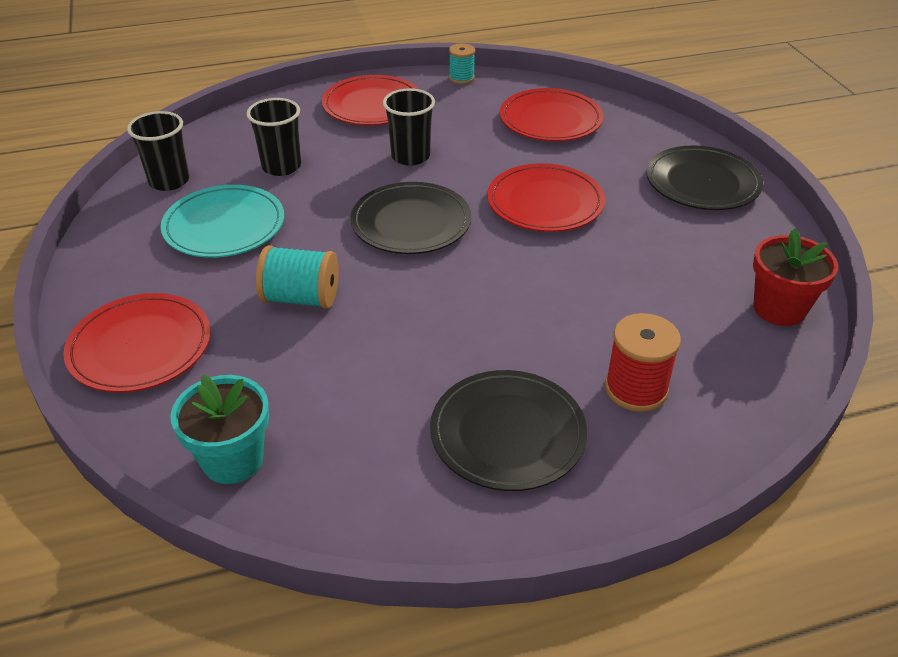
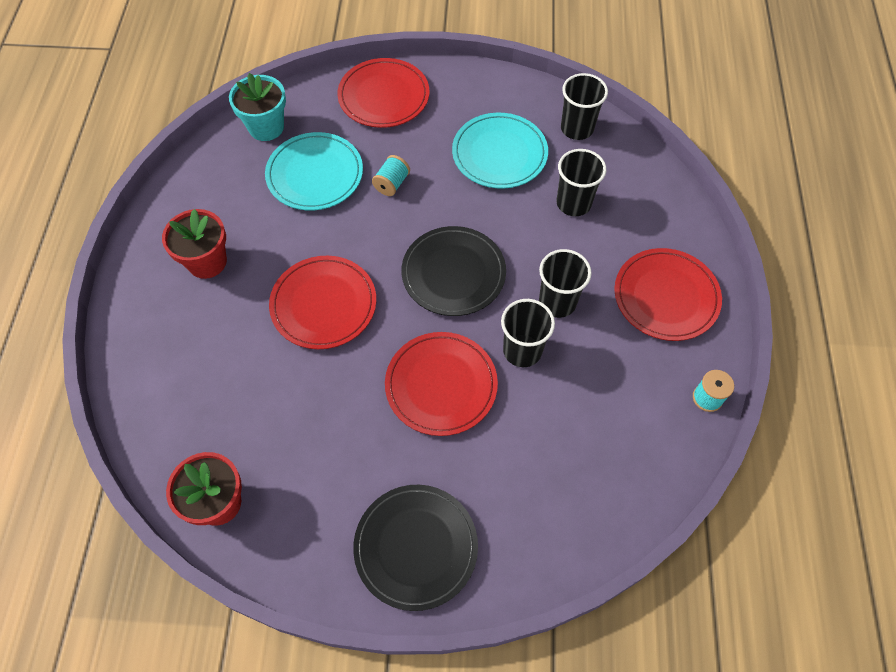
camera: 110 degrees right, 20 degrees up
(301, 298) = (391, 184): turquoise spool -> turquoise spool, size x0.63
(310, 373) = (315, 174): none -> turquoise plate
(476, 166) = (522, 350): none -> black cup
(507, 434) = (207, 262): black plate -> red flower pot
(550, 120) = (587, 453): red plate -> red plate (323, 304)
(636, 389) = (199, 351): red spool -> none

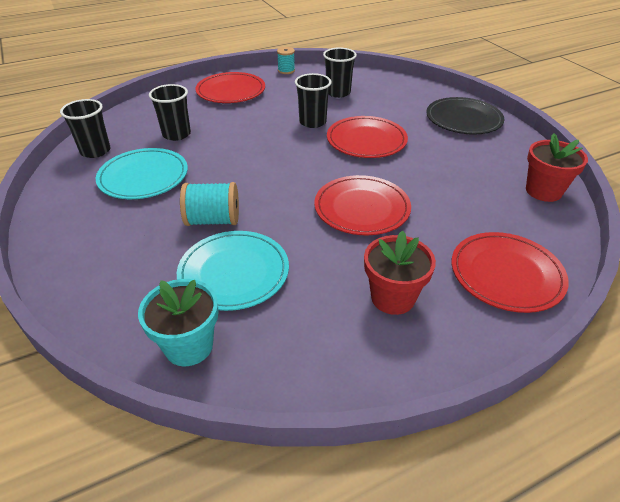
camera: 120 degrees left, 20 degrees down
(384, 96) = (96, 269): red plate -> red plate (506, 274)
(391, 184) = (213, 220): turquoise spool -> turquoise spool, size x1.58
(453, 273) = (279, 162): black plate -> none
(557, 302) = (266, 120): black cup -> black cup (338, 93)

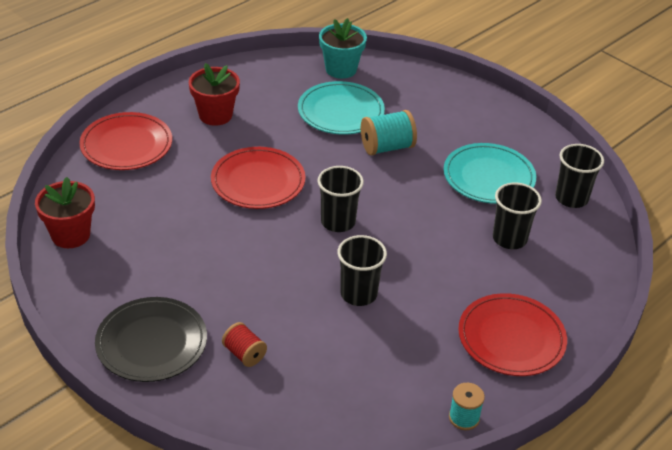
camera: 160 degrees right, 0 degrees up
(338, 93) = (350, 370): black cup -> black cup (338, 222)
(366, 140) = (278, 273): red plate -> none
(402, 107) = (244, 354): none -> red spool

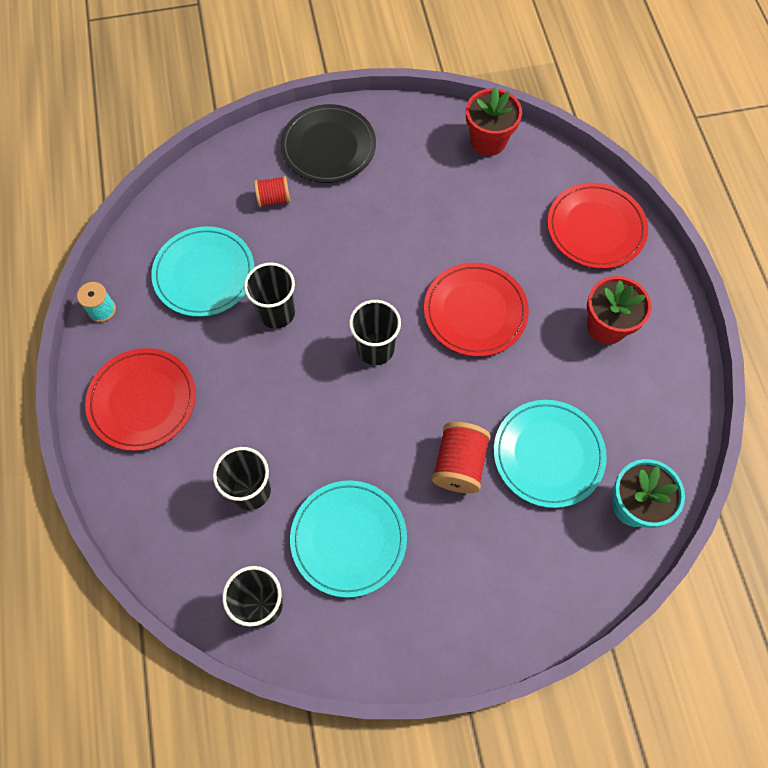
camera: 125 degrees right, 25 degrees up
(364, 362) = (204, 274): none -> turquoise plate
(387, 147) = (459, 464): turquoise spool -> red spool

